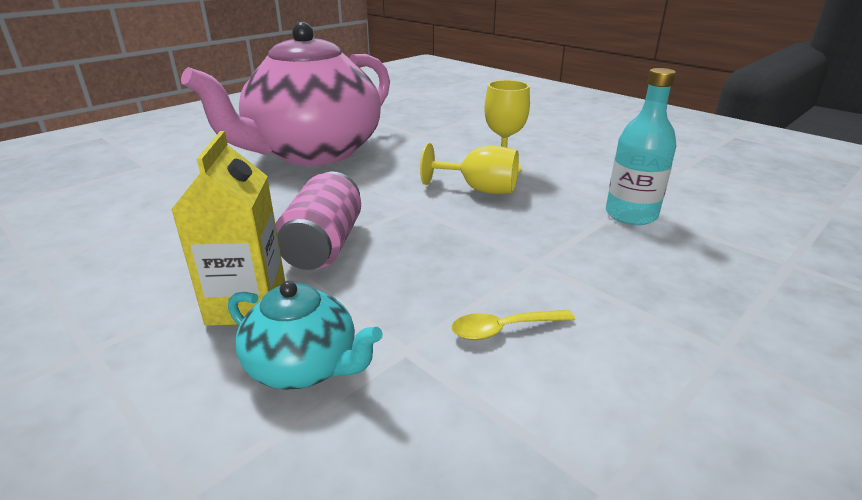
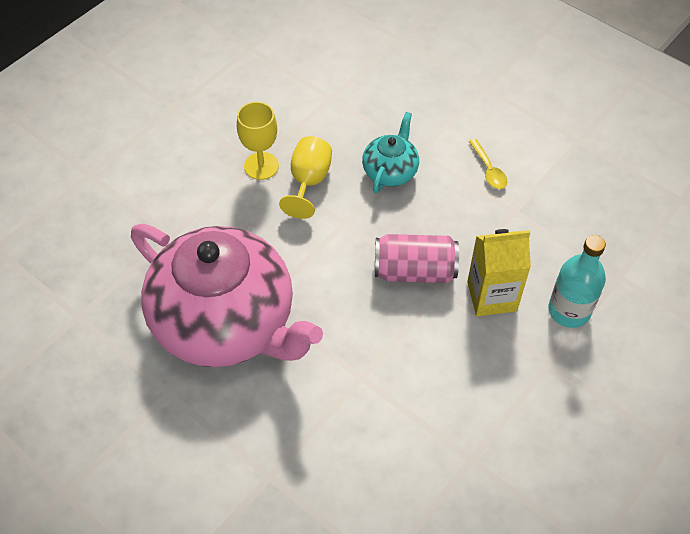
camera: 95 degrees left, 25 degrees up
(304, 366) = (538, 253): turquoise teapot -> turquoise teapot (390, 171)
(631, 215) = (344, 96): turquoise bottle -> turquoise bottle (569, 311)

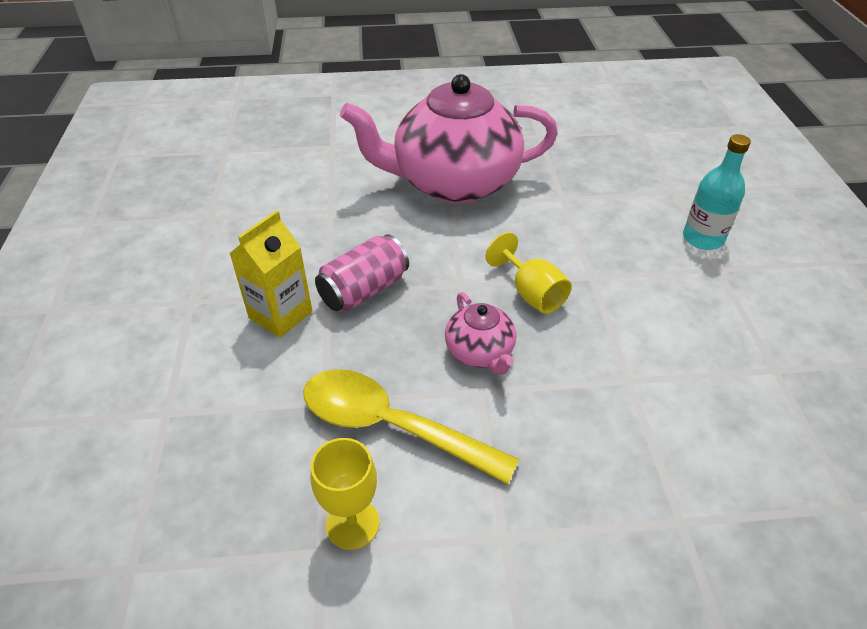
camera: 135 degrees right, 10 degrees down
(261, 166) = (583, 278): yellow goblet -> yellow goblet (352, 524)
(390, 171) = (480, 352): turquoise teapot -> pink teapot
(488, 170) = (391, 426): yellow spoon -> yellow spoon, size x2.35
(569, 311) = (199, 348): turquoise bottle -> turquoise bottle (703, 238)

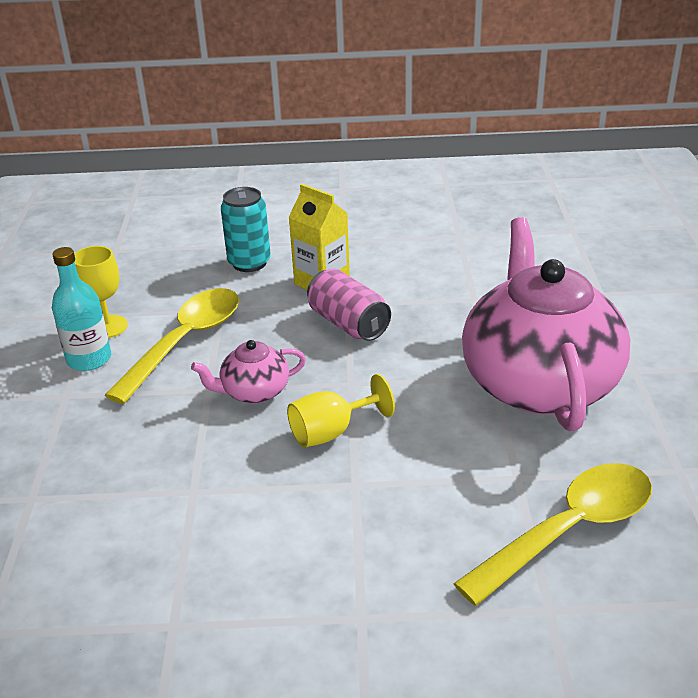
camera: 95 degrees right, 10 degrees down
(219, 386) = (249, 263): none -> turquoise can
(606, 180) = (569, 530): none -> yellow spoon
(703, 238) = (429, 616): turquoise bottle -> turquoise bottle (89, 359)

